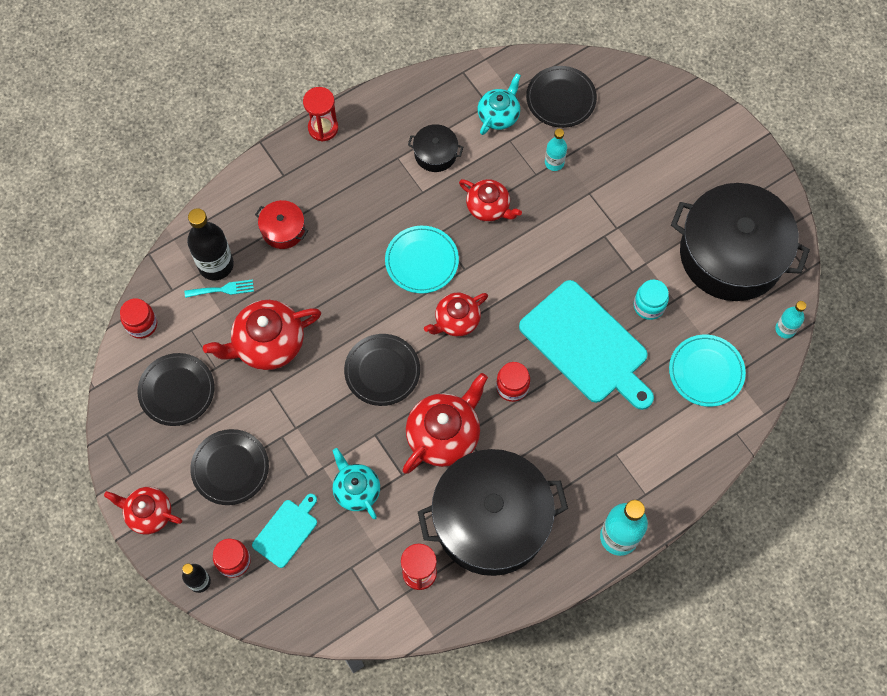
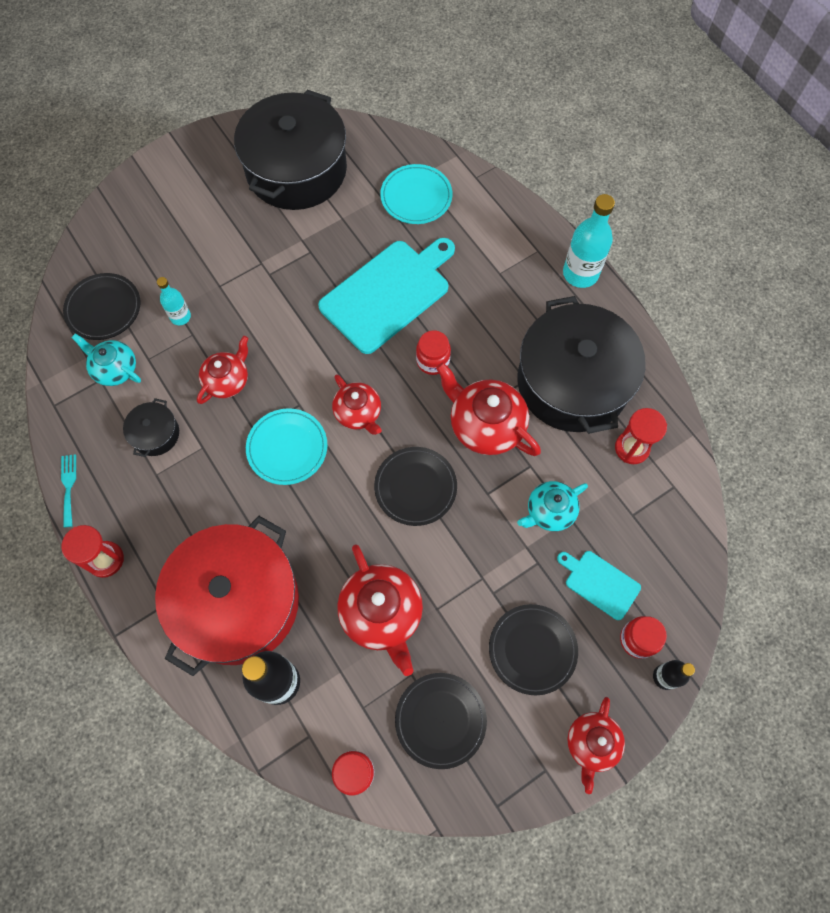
camera: 90 degrees left, 0 degrees up
(223, 289) = (311, 671): turquoise fork -> turquoise fork (68, 487)
(283, 230) = (237, 602): red pot -> red pot, size x2.39
(649, 306) = (347, 239): turquoise jar -> none
(785, 329) = (374, 134): turquoise bottle -> none

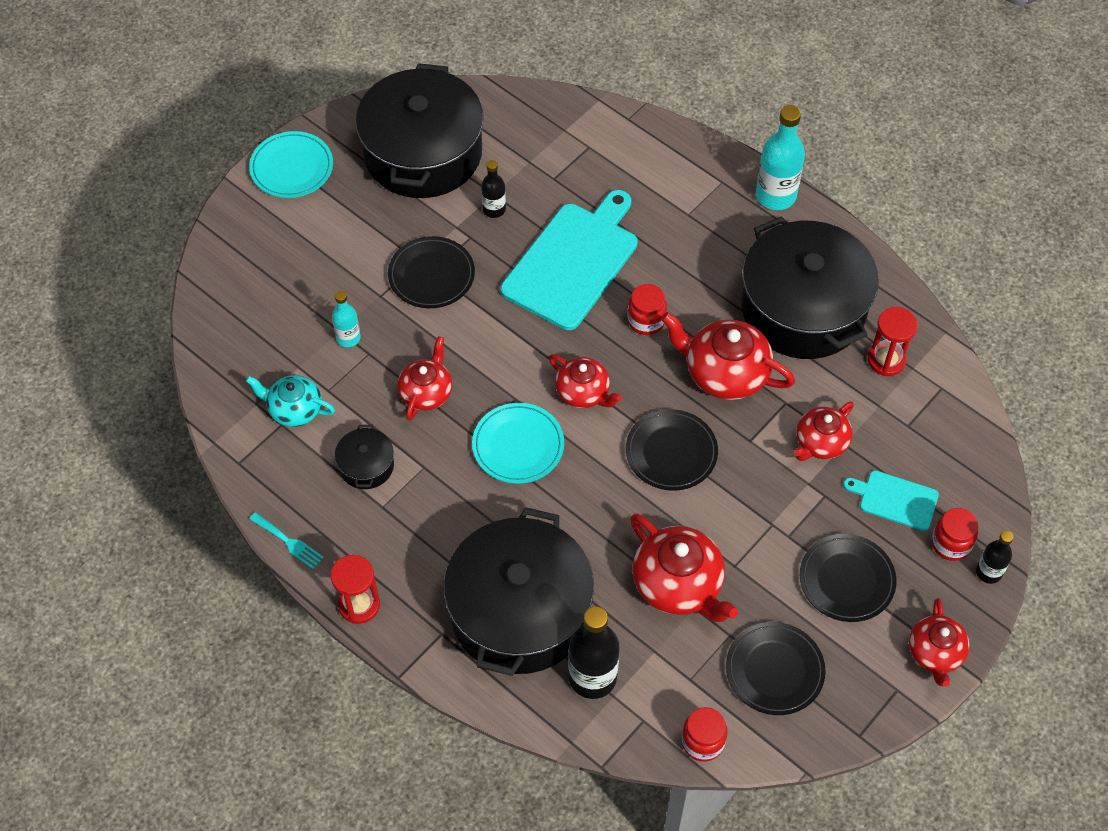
camera: 15 degrees left, 10 degrees down
(68, 487) = (288, 542): turquoise fork -> turquoise fork turned 150 degrees clockwise
(103, 308) = (256, 349): black plate -> black plate (431, 275)
(237, 602) = (520, 611): red pot -> black pot
(338, 232) = (494, 209): none -> black bottle
(416, 197) = (569, 153): turquoise plate -> turquoise plate (292, 168)
(549, 511) = (820, 442): turquoise teapot -> red teapot

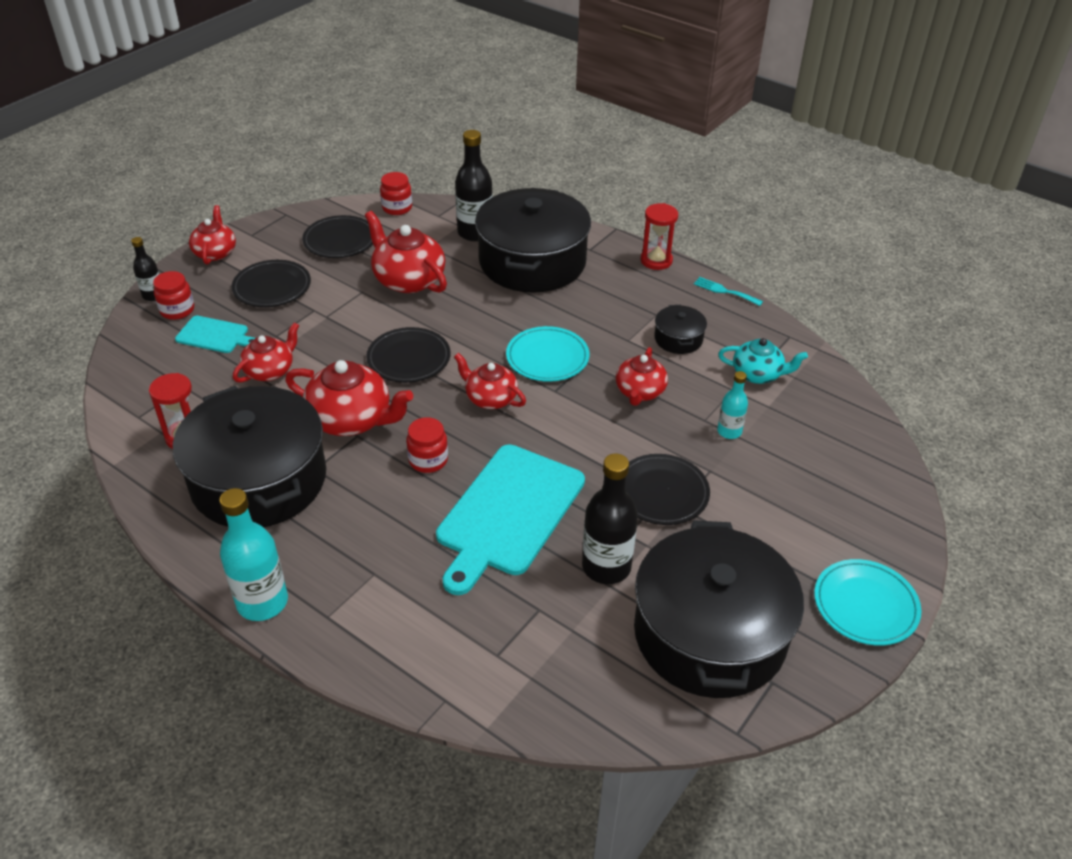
camera: 175 degrees right, 15 degrees down
(494, 209) = (606, 567): black bottle -> black bottle, size x1.77

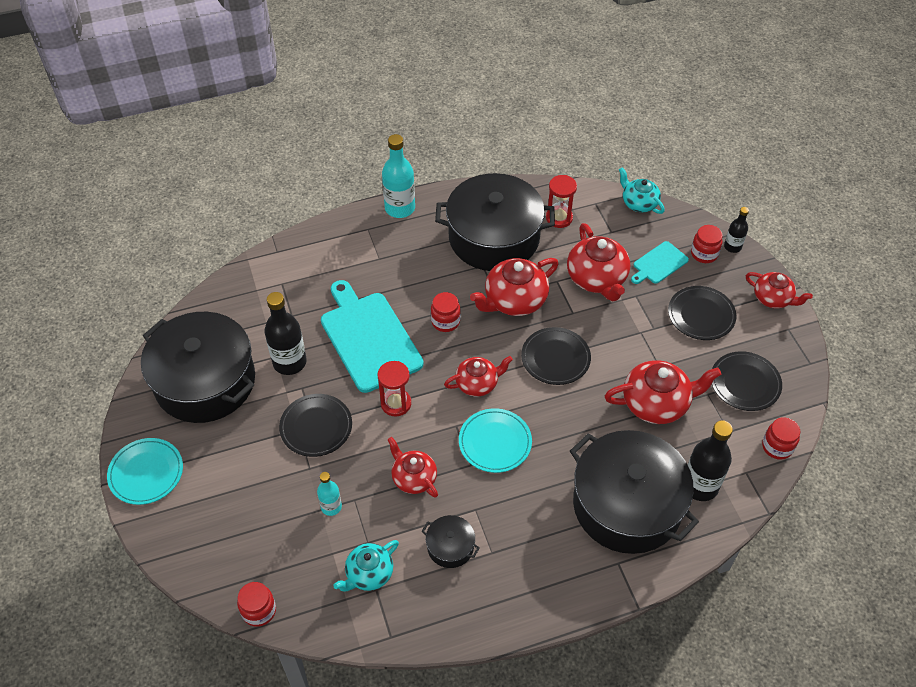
camera: 125 degrees right, 10 degrees up
(117, 382) = (639, 203): none -> turquoise teapot
(270, 370) = (597, 278): red teapot -> red teapot, size x1.57
(656, 260) = (565, 607): red hourglass -> red hourglass (396, 403)
(724, 291) = (483, 632): turquoise fork -> none
(870, 423) = (259, 611): none -> red jar

